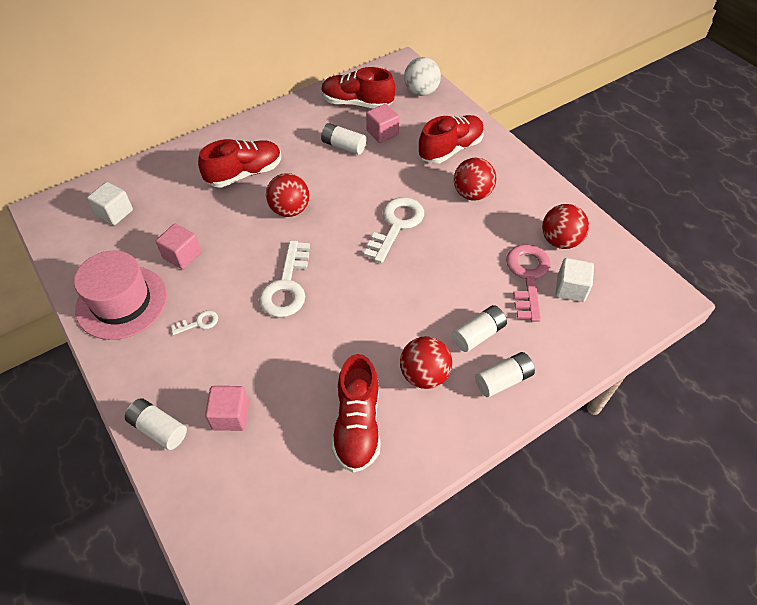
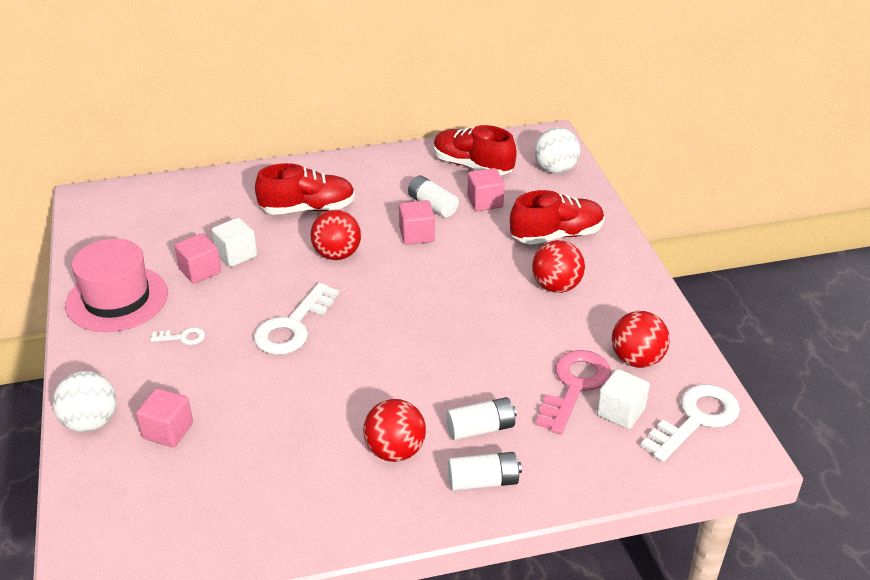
camera: 20 degrees right, 15 degrees down
(115, 213) = (154, 216): white cube -> white cube (236, 255)
(158, 429) = (90, 422): white battery -> white ball
(344, 175) = (417, 235): none -> pink cube
(357, 425) = (294, 477): red shoe -> none
(396, 225) = (447, 297): white key -> white key (695, 419)

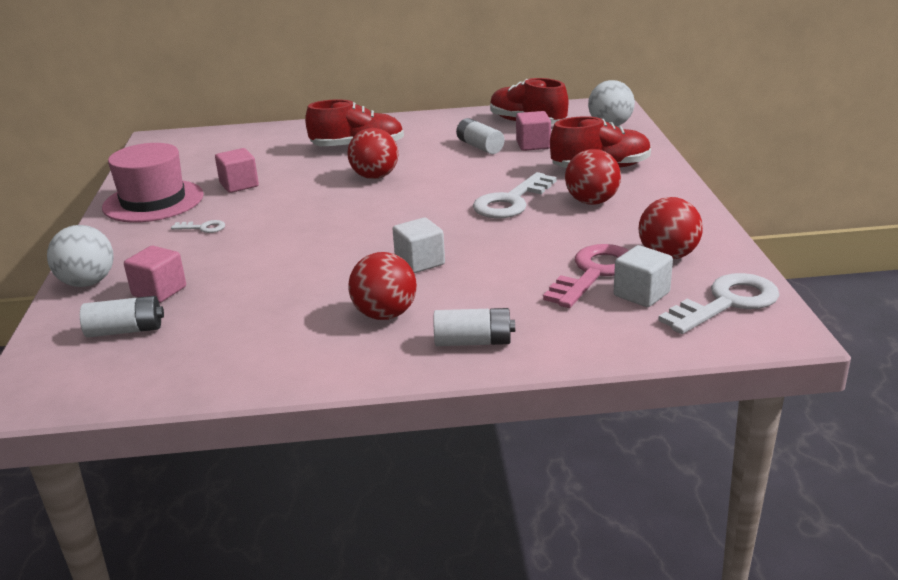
camera: 10 degrees right, 10 degrees down
(236, 255) = (278, 175): white cube -> white cube (420, 262)
(293, 326) = (313, 223): white key -> white key (511, 201)
(417, 235) = (458, 165): pink cube -> none
(480, 428) = (482, 301): white battery -> white battery (125, 330)

